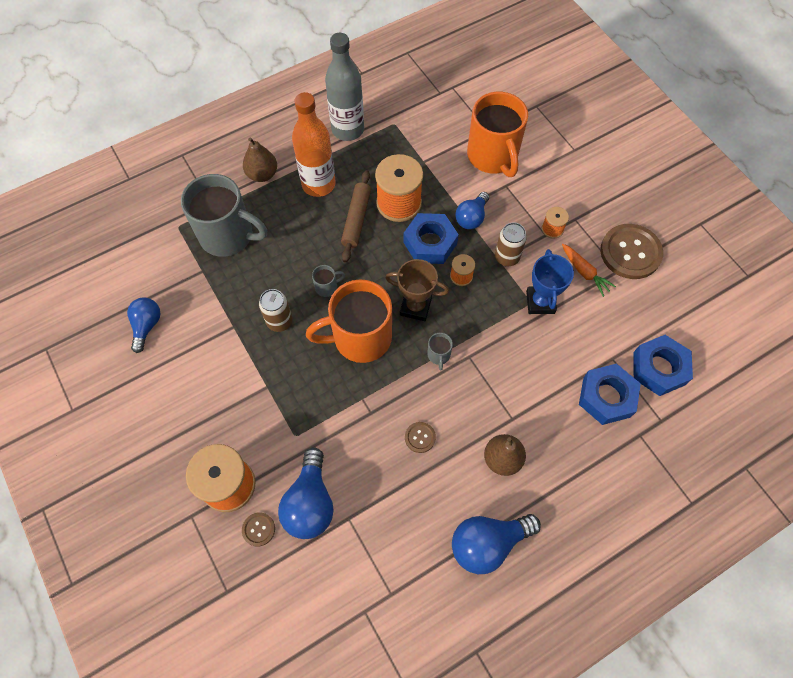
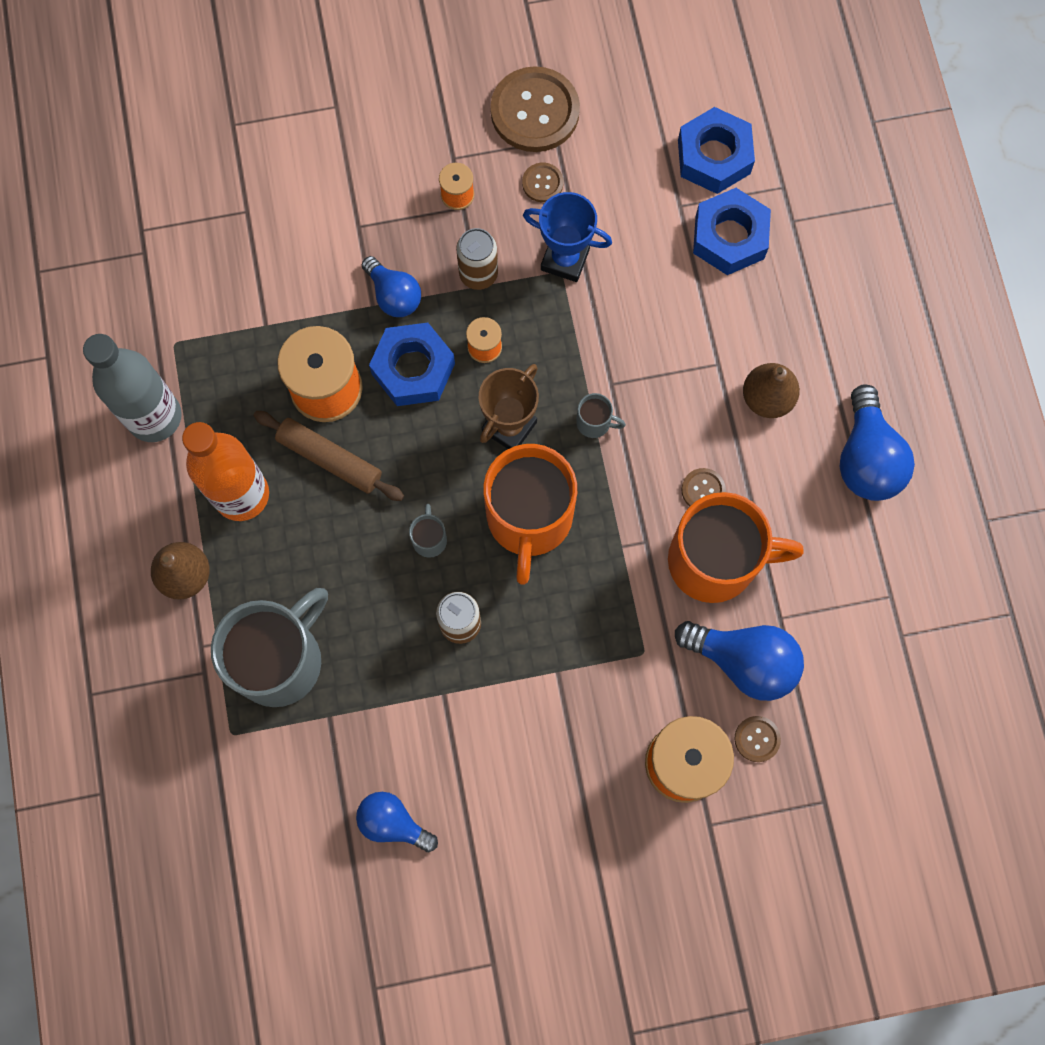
camera: 70 degrees left, 10 degrees up
(493, 156) = (299, 223): orange mug -> orange mug (715, 561)
(584, 272) = (542, 183): orange carrot -> brown button

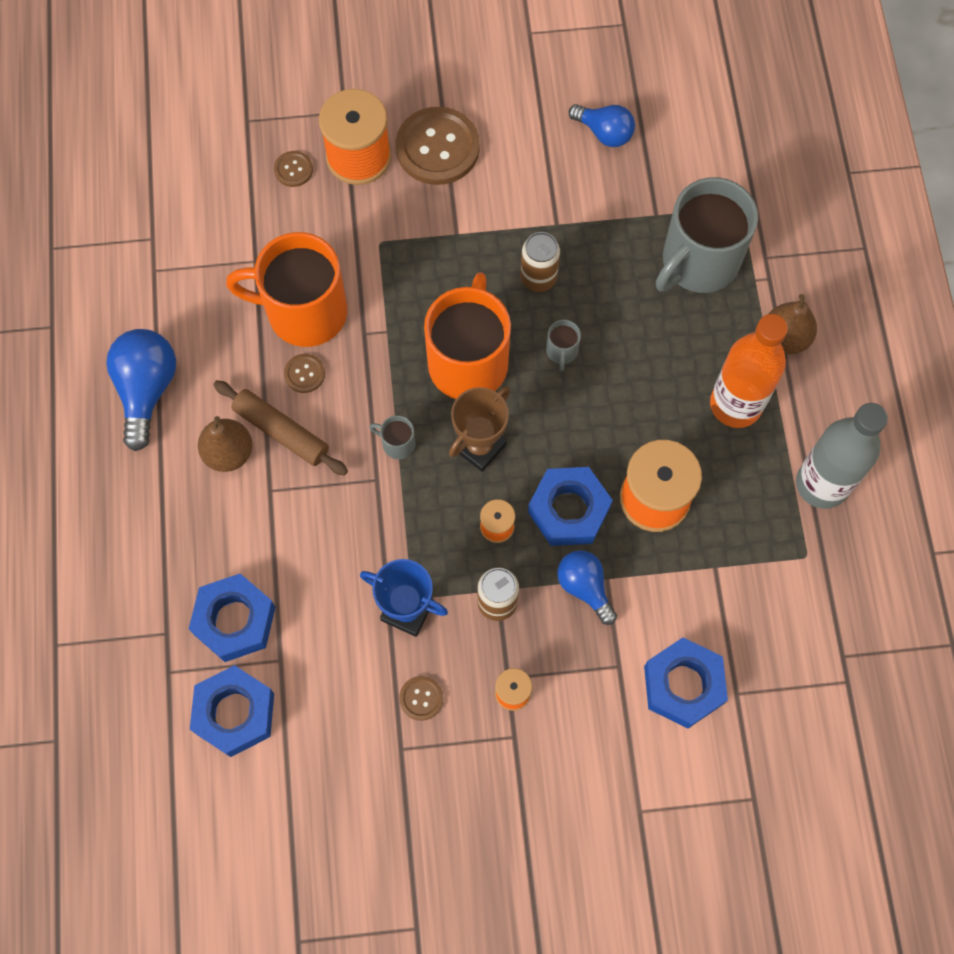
camera: 175 degrees left, 5 degrees down
(297, 214) = (683, 685): none -> blue nut
(330, 459) = (652, 430): brown rolling pin -> brown rolling pin (281, 431)
(535, 111) = (420, 785): brown button -> brown button (437, 148)
(743, 661) = (294, 229): blue light bulb -> none

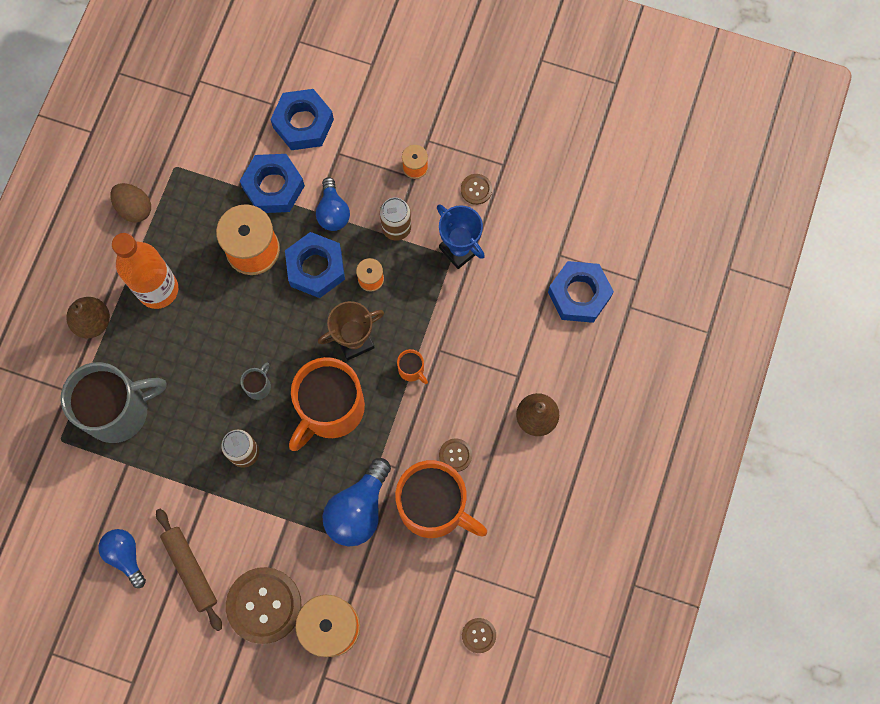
camera: 155 degrees left, 5 degrees up
(147, 390) = (578, 496): blue light bulb -> blue light bulb (358, 509)
(234, 713) = (603, 234): blue nut -> blue nut (273, 187)
(281, 431) = (491, 417): brown rolling pin -> brown rolling pin (190, 569)
(293, 170) = (388, 640): brown button -> brown button (479, 635)
(397, 444) = (412, 370): grey mug -> orange mug
(822, 484) = (134, 208): grey bottle -> brown egg

